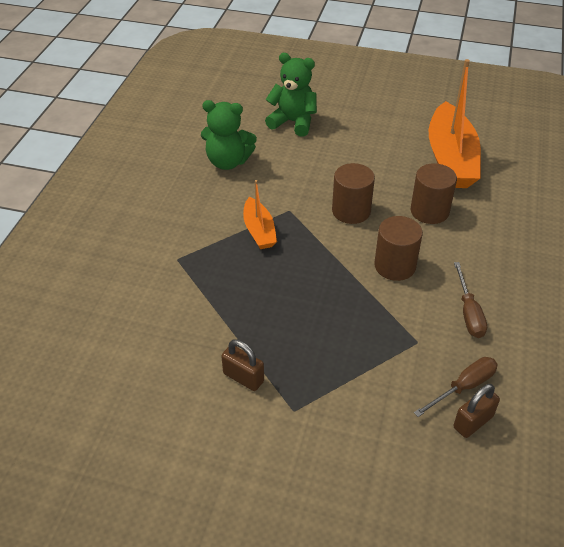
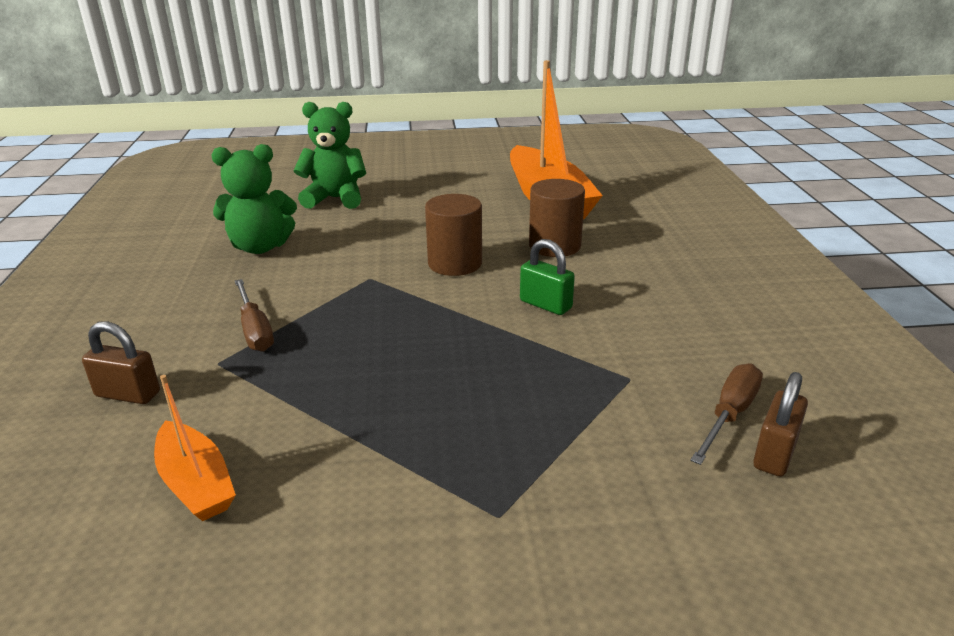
camera: 20 degrees left, 15 degrees down
(243, 377) = (390, 491): brown padlock -> brown padlock (128, 394)
(259, 231) = (336, 306): orange boat -> orange boat (196, 483)
(395, 266) = (545, 305): brown cylinder -> green padlock
(468, 312) = (673, 331): brown screwdriver -> brown screwdriver (255, 330)

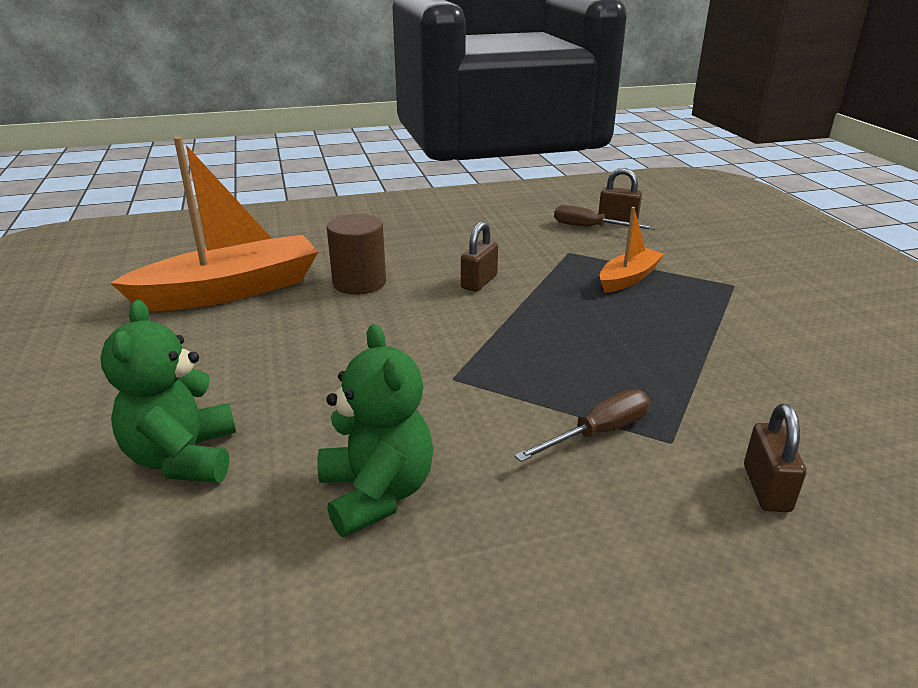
camera: 100 degrees left, 0 degrees up
(196, 483) = (823, 400): orange boat -> orange boat (628, 278)
(455, 263) = (407, 330): brown cylinder -> none
(545, 305) = (479, 282): green padlock -> brown padlock

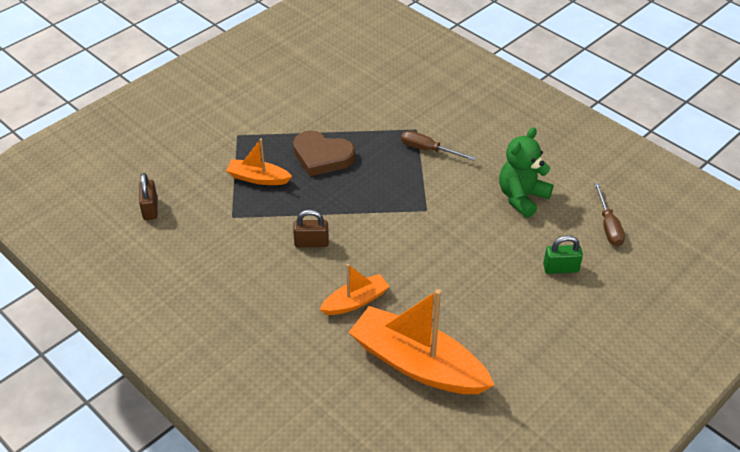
camera: 120 degrees left, 15 degrees up
(184, 458) = (560, 268): green teddy bear -> green padlock
(359, 283) = (355, 301): brown cylinder -> orange boat
(590, 227) = (176, 219): brown screwdriver -> brown screwdriver (608, 226)
(646, 330) = (322, 156): none -> brown heart
(766, 488) = (425, 101): brown padlock -> none

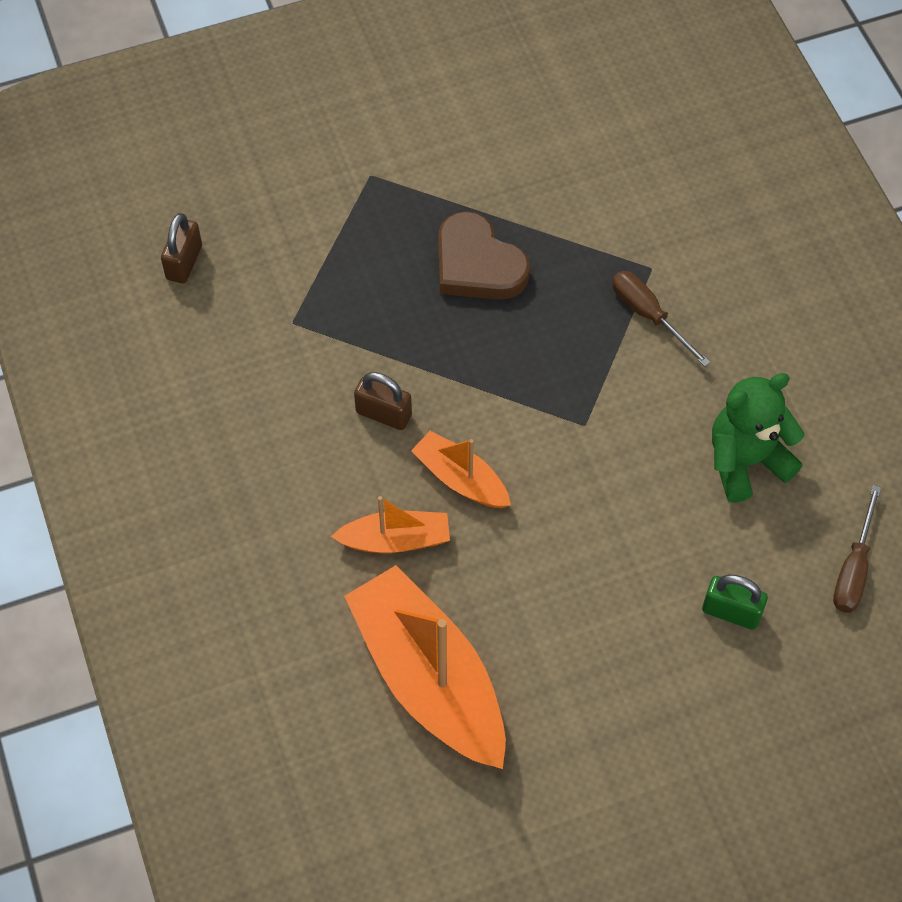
camera: 25 degrees right, 15 degrees up
(258, 178) = (362, 268): orange boat -> orange boat (460, 479)

